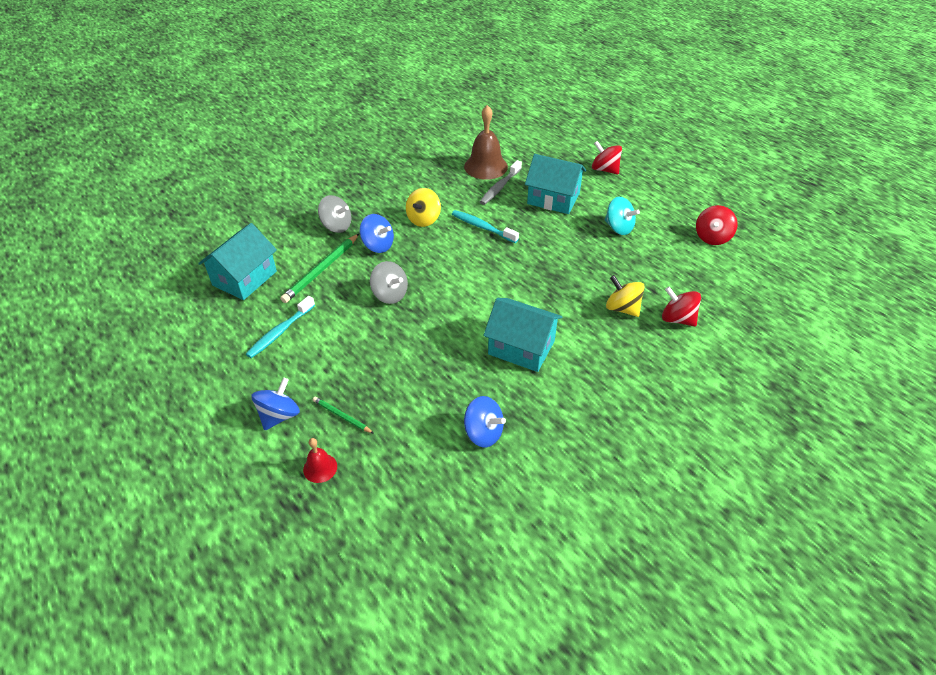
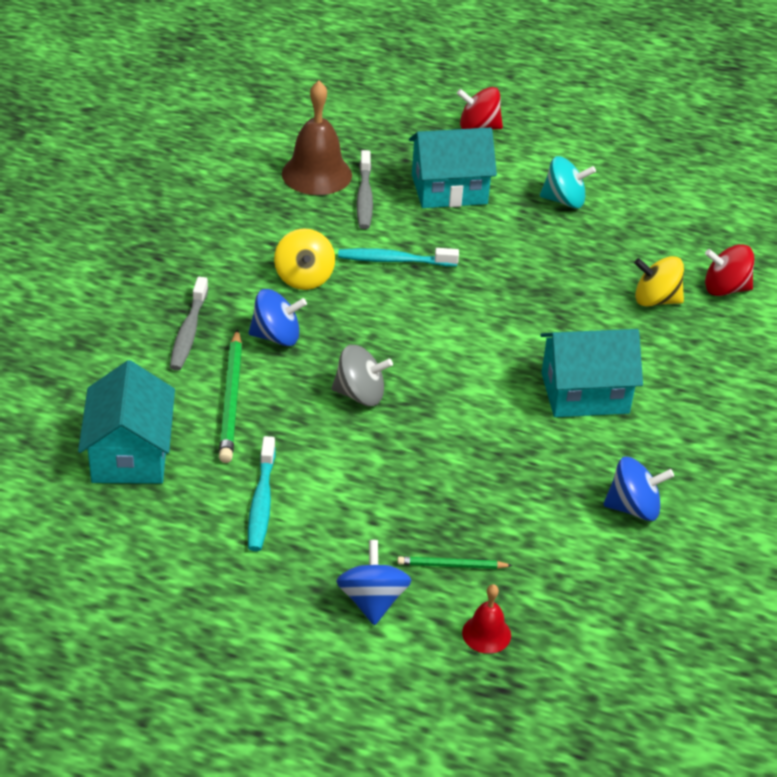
camera: 35 degrees left, 5 degrees down
(336, 226) = (188, 332): grey spinning top -> grey toothbrush
(712, 237) = (680, 174): red spinning top -> none

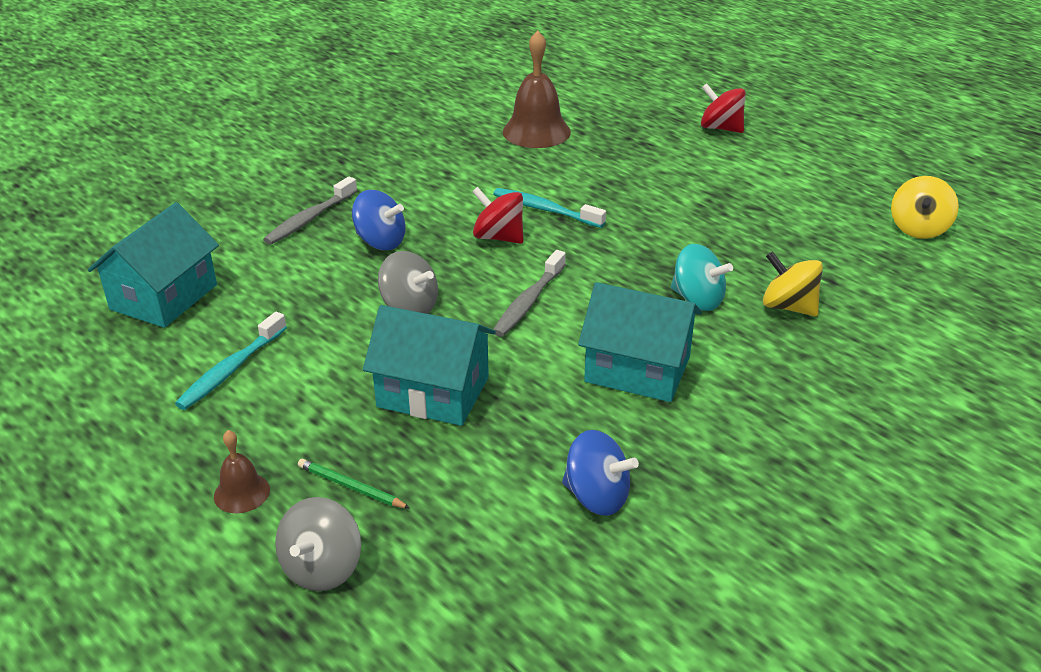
camera: 30 degrees right, 5 degrees down
(232, 399) = (292, 279): green pencil -> none
(304, 278) = (449, 204): yellow spinning top -> yellow spinning top (918, 228)
(364, 197) = (563, 157): grey toothbrush -> grey toothbrush (528, 302)
(372, 601) = (242, 493): blue spinning top -> brown bell
(449, 189) = (649, 168): turquoise house -> turquoise house (433, 392)
(486, 634) = (322, 568): red bell -> grey spinning top
(564, 201) = (758, 201): turquoise spinning top -> turquoise spinning top (697, 300)
(725, 289) = (878, 316): red spinning top -> red spinning top (498, 237)

